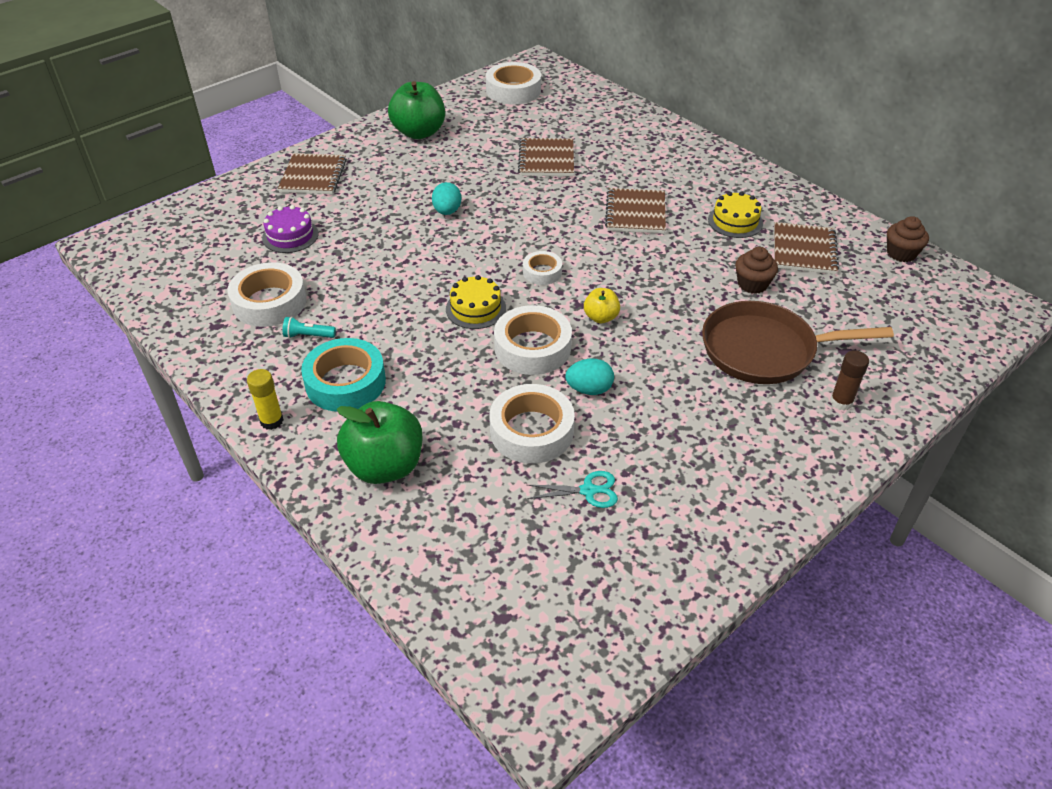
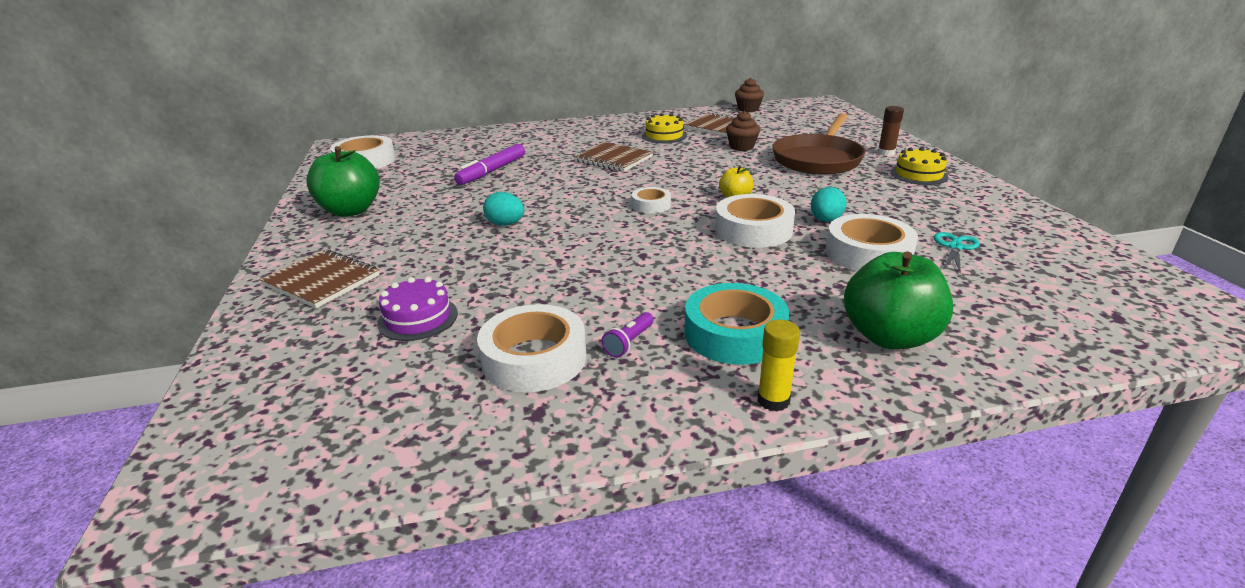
camera: 60 degrees left, 15 degrees down
(308, 336) = (629, 343): turquoise flashlight -> purple flashlight
(475, 308) = (674, 242): yellow cake -> yellow cake (919, 175)
(546, 159) = (492, 171): brown notebook -> purple marker

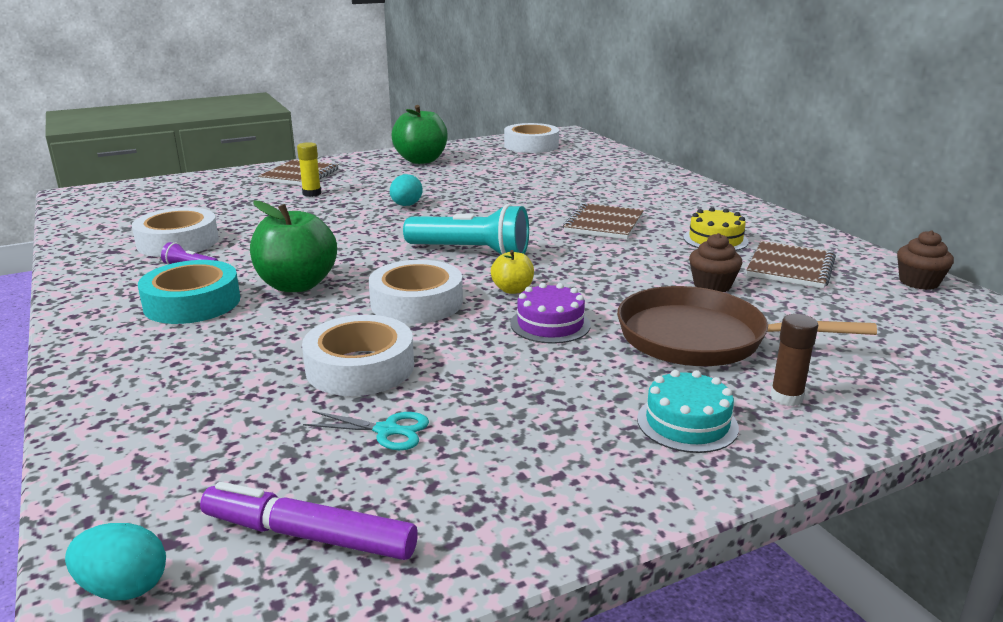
camera: 75 degrees right, 5 degrees down
(418, 318) = (242, 205): purple cake -> purple cake (550, 324)
(492, 171) = (533, 184): purple marker -> purple marker (310, 536)
(651, 205) = (471, 252): white tape -> turquoise flashlight
(773, 400) = (87, 320): yellow glue stick -> yellow glue stick (312, 193)
(825, 220) = (456, 342): turquoise egg -> turquoise egg (124, 588)
(889, 337) = (166, 372): green apple -> green apple (297, 285)
(919, 175) = (687, 423): yellow cake -> turquoise cake

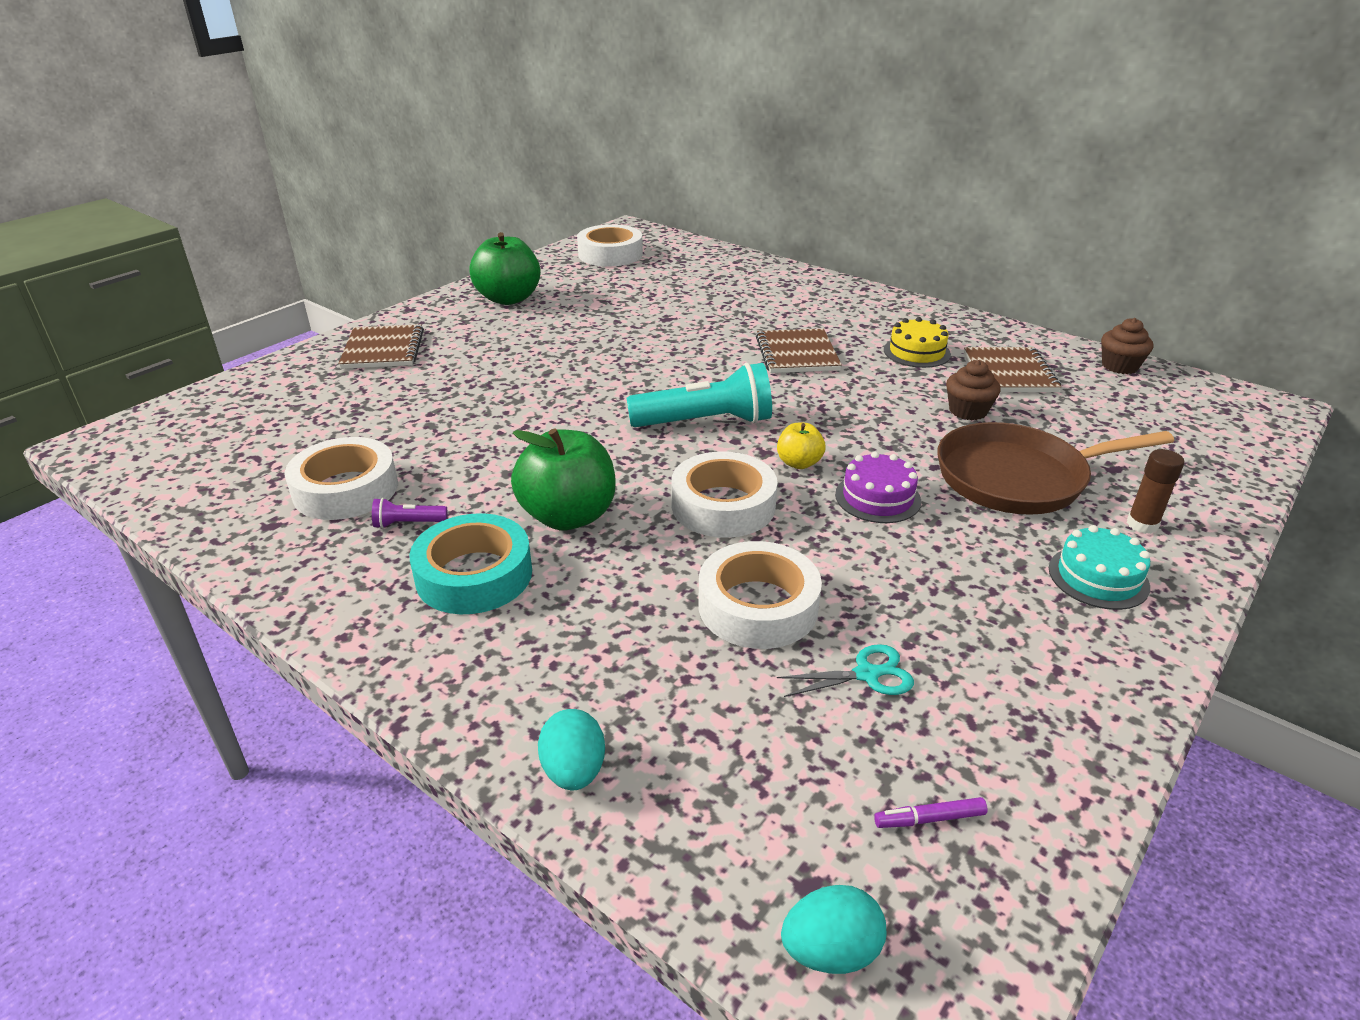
camera: 25 degrees left, 10 degrees up
(310, 536) = (930, 819): purple marker -> purple marker, size x0.48
(312, 193) = (431, 376): yellow glue stick -> none
(406, 205) = (565, 371): turquoise egg -> turquoise egg (574, 771)

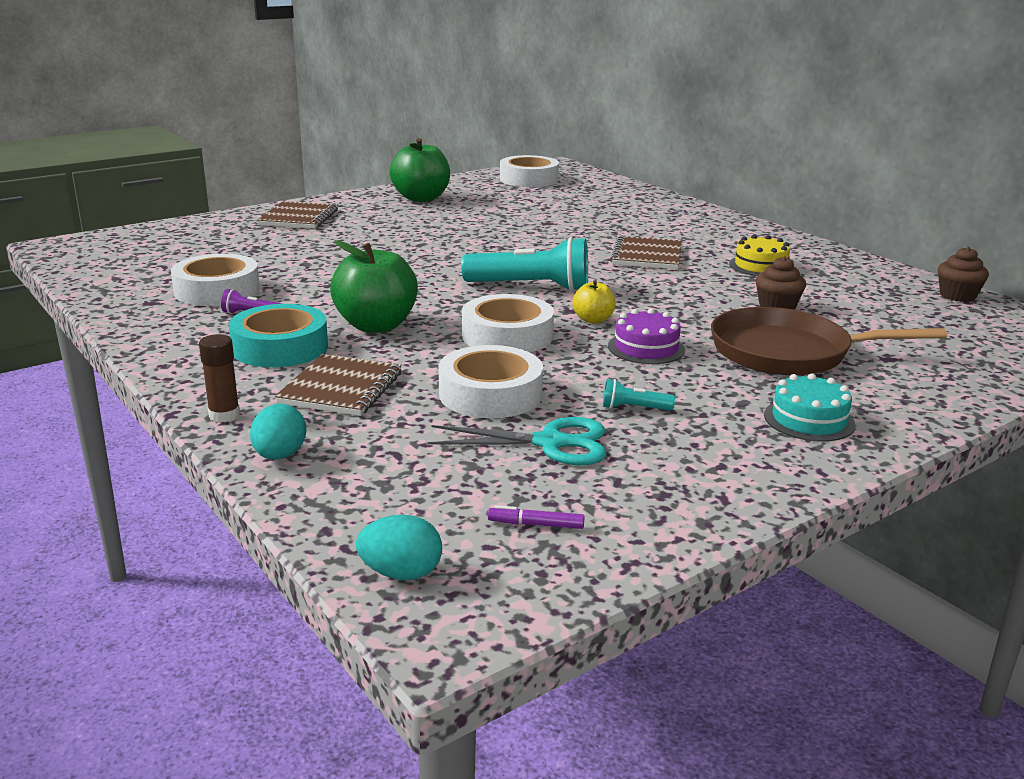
camera: 15 degrees right, 10 degrees down
(866, 674) = (550, 443): turquoise scissors -> turquoise scissors, size x1.54
(920, 597) = (633, 408): none -> turquoise flashlight
(1009, 373) = (840, 288): brown notebook -> brown notebook (341, 388)
(1142, 524) = (882, 395): brown glue stick -> brown glue stick (224, 415)

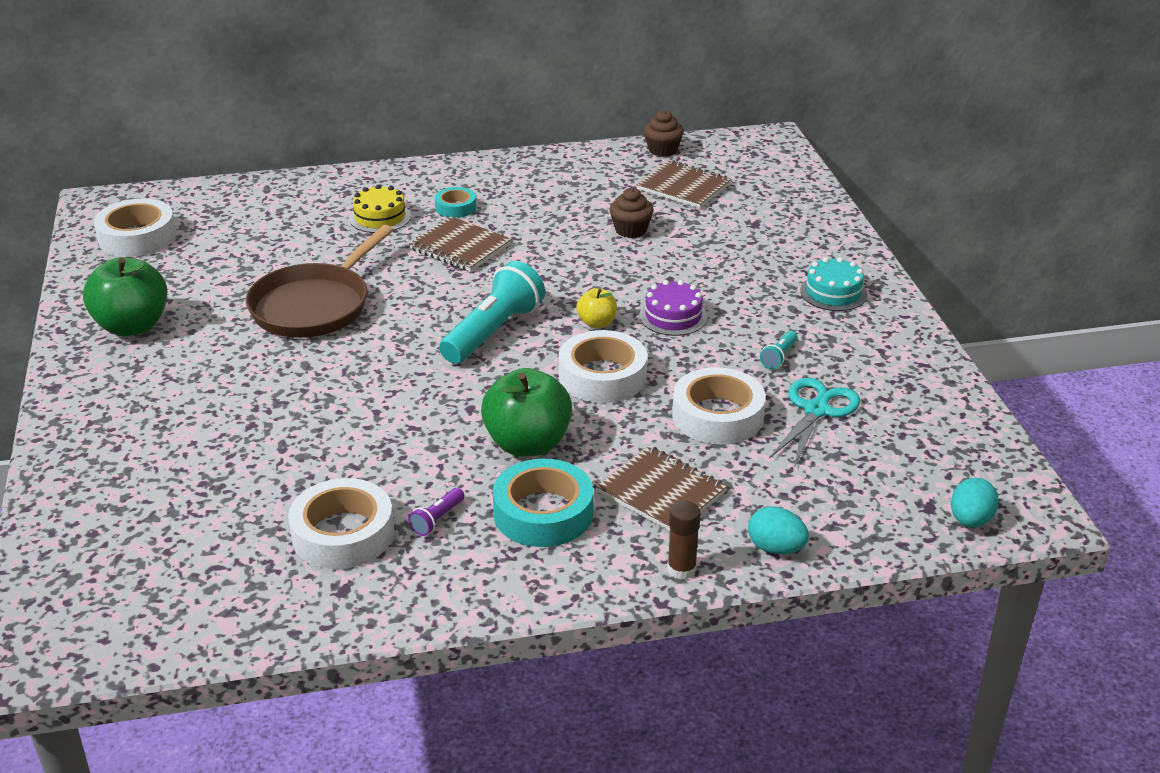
camera: 65 degrees left, 10 degrees up
(299, 218) = (117, 431): brown notebook -> brown notebook (683, 187)
(536, 525) = (929, 448): purple marker -> none
(706, 244) = (455, 207): none -> turquoise tape
(760, 266) = (534, 203): yellow cake -> yellow cake (380, 217)
(788, 352) = (720, 258): brown pan -> brown pan (314, 305)

